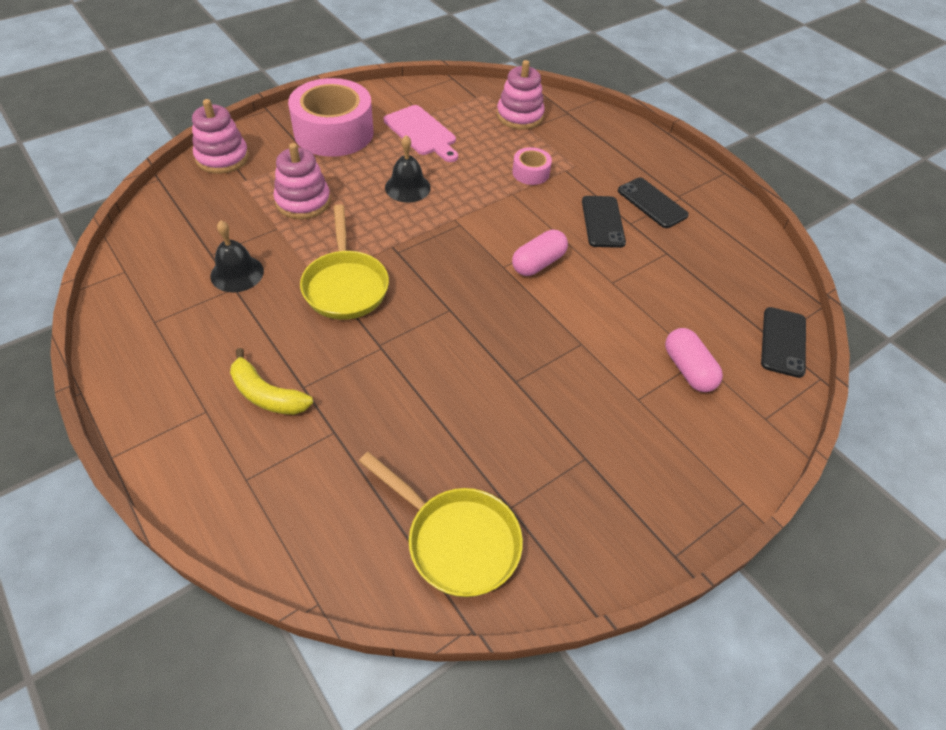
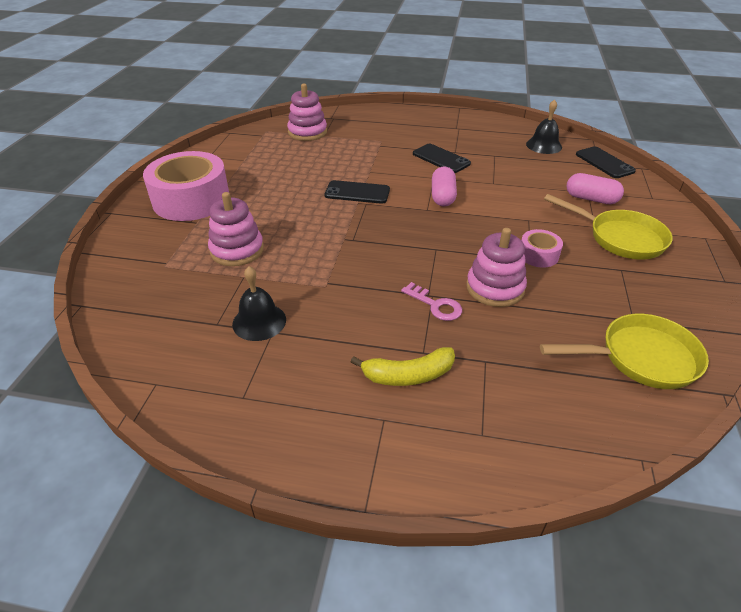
camera: 40 degrees left, 10 degrees down
(222, 158) = (120, 260): pink stacking toy -> pink stacking toy (495, 288)
(345, 285) = (351, 278): yellow pan -> yellow pan (620, 238)
(370, 357) = (435, 305): none -> pink key
(407, 187) = (299, 202): black bell -> black bell (544, 145)
(422, 133) = (258, 169): pink cutting board -> none
(530, 173) = (362, 156): pink tape -> pink tape (538, 255)
(652, 203) = (450, 137): black phone -> black phone (357, 192)

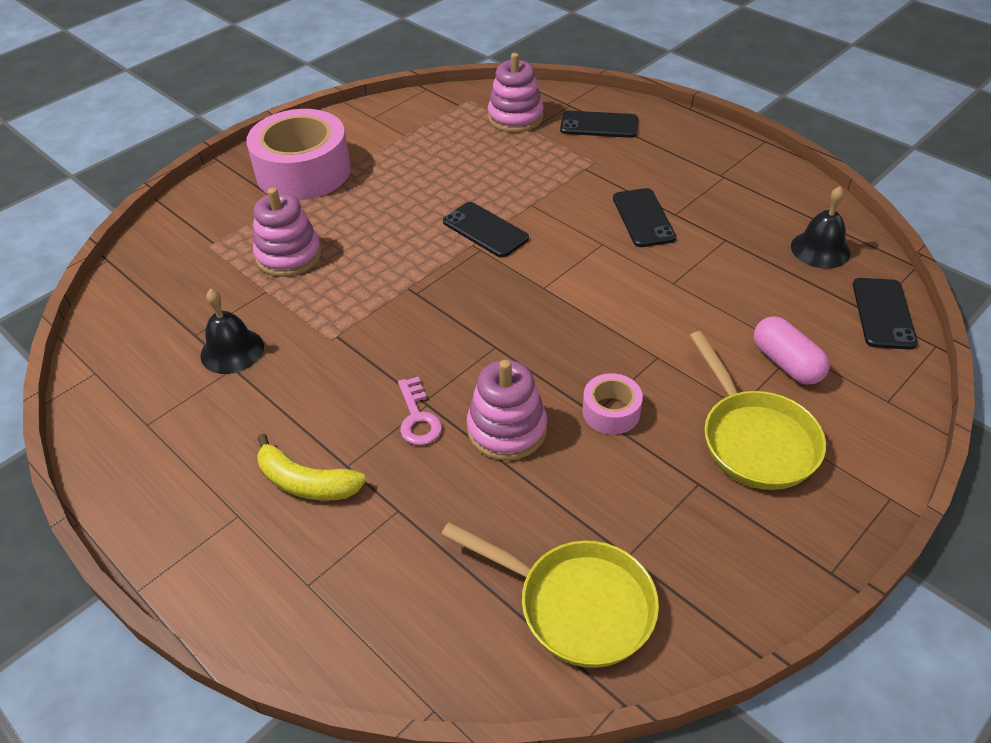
camera: 35 degrees right, 5 degrees up
(362, 123) = (599, 125): none -> black phone
(442, 196) = (583, 276): pink capsule -> none

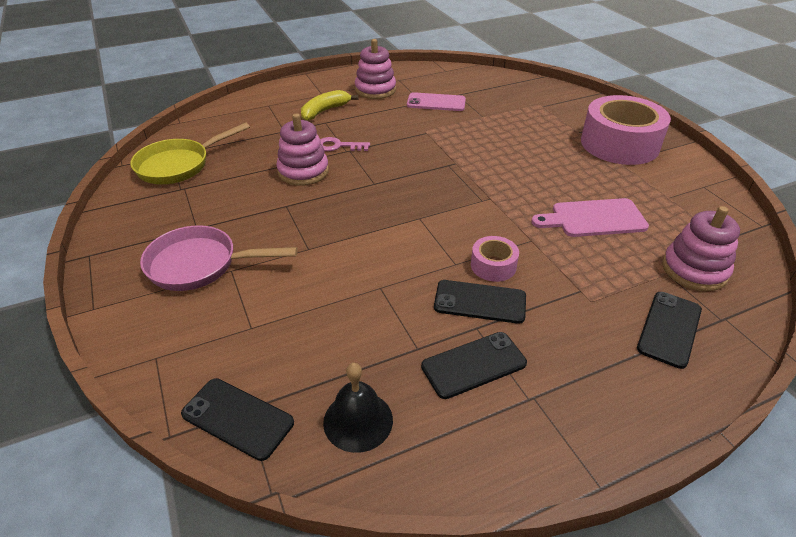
camera: 110 degrees right, 5 degrees down
(232, 350) = (436, 102): black bell -> pink phone
(289, 255) = (515, 127): pink stacking toy -> pink stacking toy (375, 90)
(470, 173) = (594, 218): none -> pink cutting board
(485, 230) = (505, 208): black phone -> black phone (474, 365)
(611, 412) = (280, 212): pink tape -> pink tape (493, 266)
(754, 439) = (199, 265): yellow pan -> pink pan
(786, 363) = (244, 314): pink capsule -> none

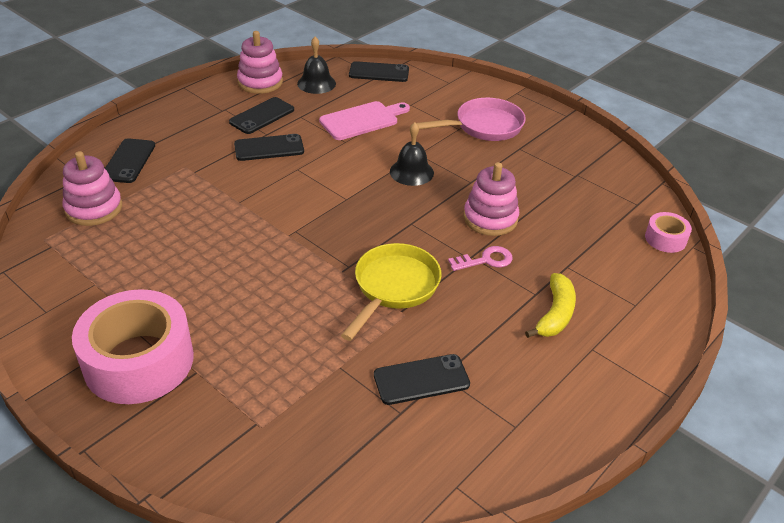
camera: 155 degrees right, 0 degrees up
(179, 165) = (612, 195): yellow pan -> yellow pan (393, 287)
(334, 229) = (411, 172): none -> black bell
(375, 90) = (529, 384): pink stacking toy -> pink stacking toy (260, 82)
(436, 102) = (421, 380): pink phone -> black phone
(493, 266) = (266, 174): pink tape -> pink tape (665, 239)
(594, 218) = (180, 237): pink cutting board -> pink cutting board (362, 120)

